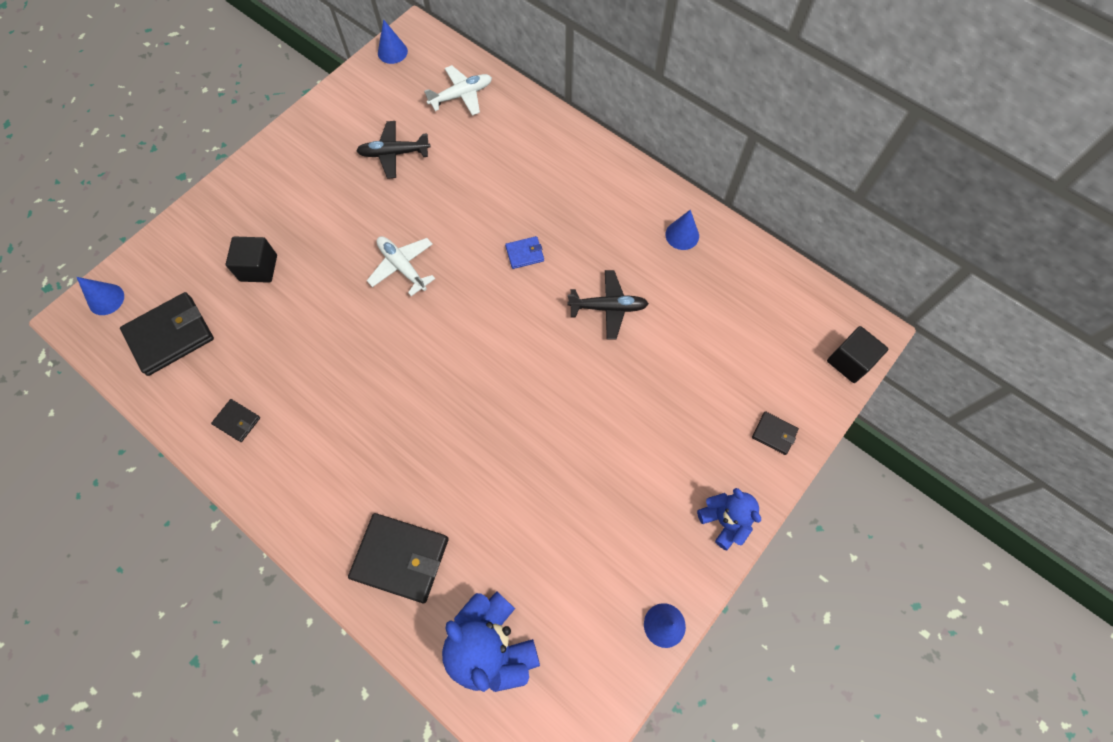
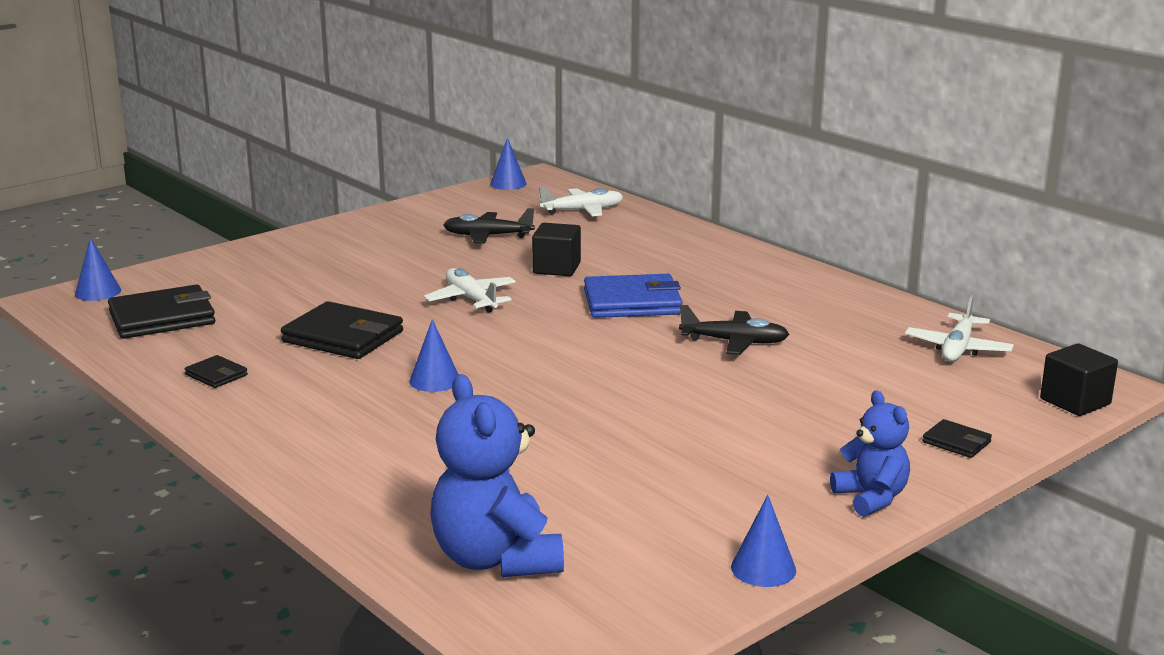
camera: 10 degrees right, 45 degrees down
(258, 268) = (291, 287): black cube -> black cube (556, 268)
(400, 558) = (390, 483): black wallet -> black wallet (343, 337)
(524, 254) = (632, 302): blue wallet -> blue wallet, size x2.04
(682, 235) = (846, 305): blue cone -> blue cone (435, 380)
(766, 293) = (958, 348): none -> white plane

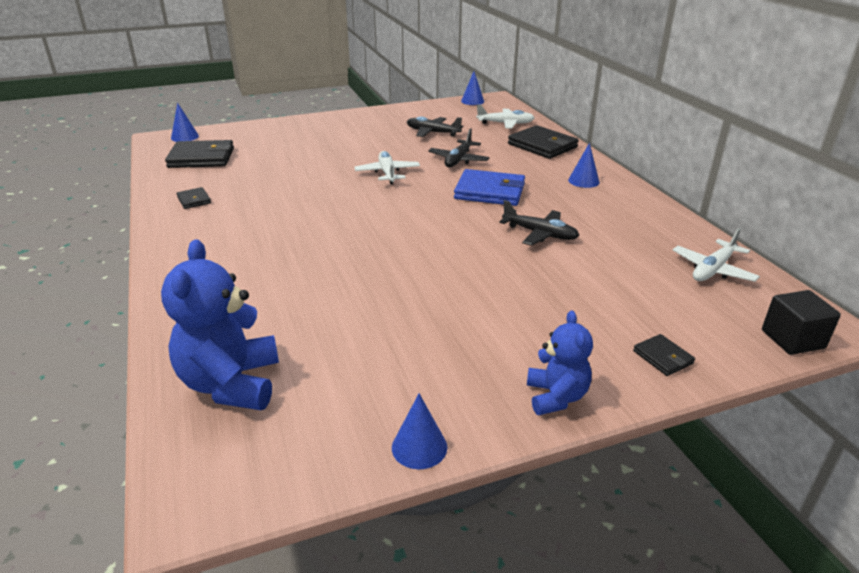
camera: 20 degrees right, 10 degrees up
(343, 337) = (289, 186): black wallet -> black wallet (542, 146)
(435, 380) = (316, 227): blue cone -> blue cone (583, 181)
(556, 268) = (458, 160): black cube -> black plane

